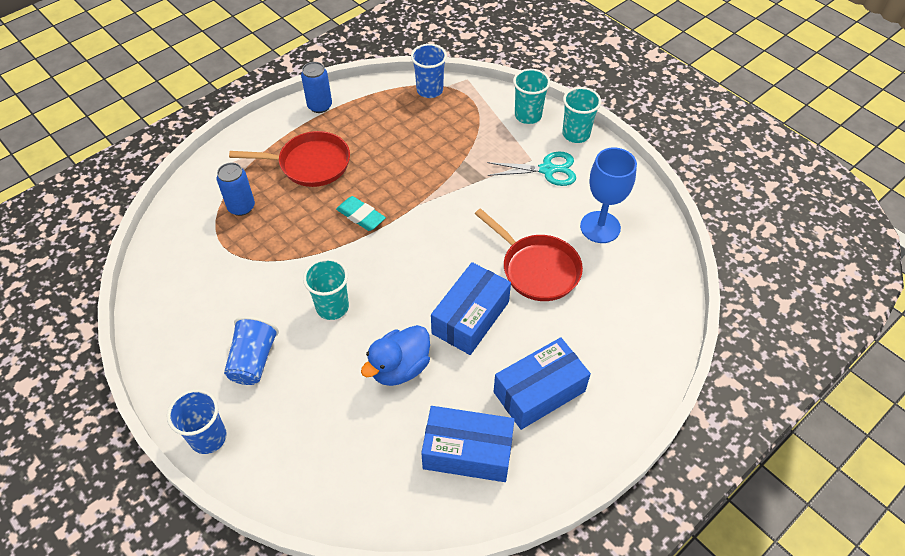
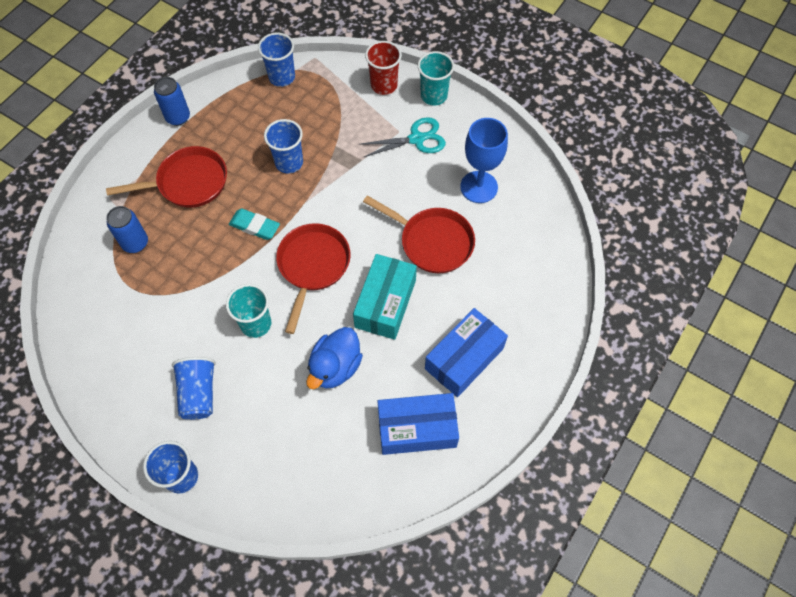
camera: 15 degrees left, 10 degrees up
(407, 265) = (313, 266): none -> red pan
(413, 166) = (289, 163): none -> blue cup
(470, 317) = (385, 303): blue box -> turquoise box
(528, 115) = (384, 85): turquoise cup -> red cup

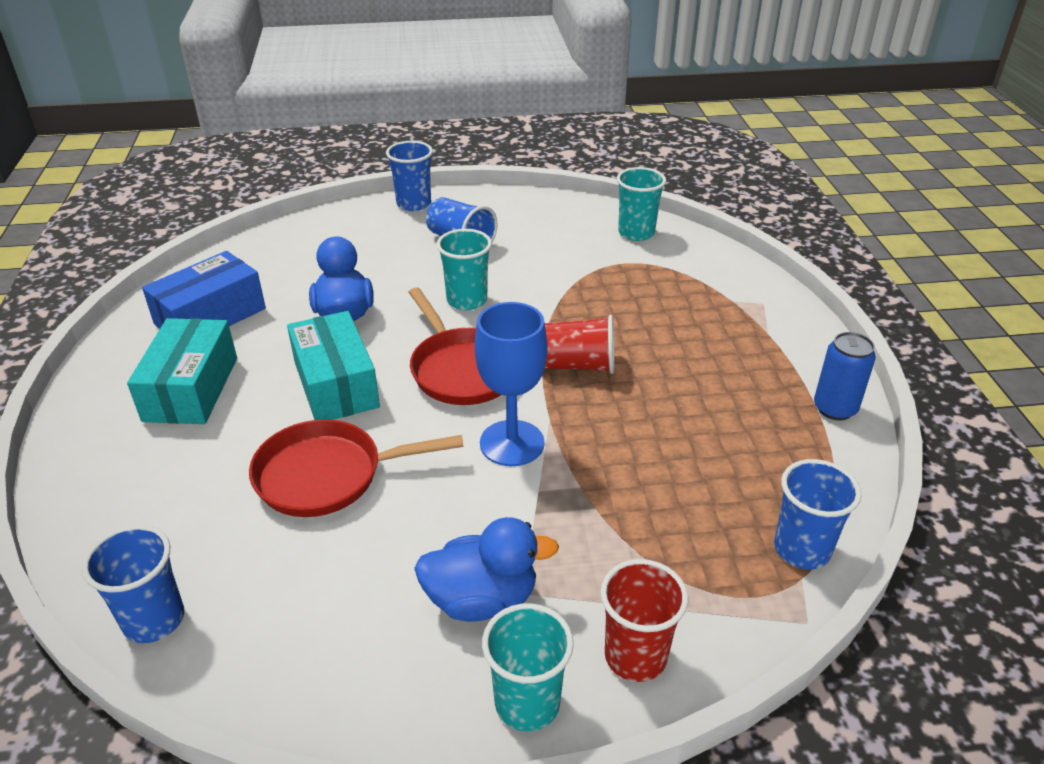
camera: 140 degrees right, 25 degrees down
(86, 312) = (636, 233): none -> turquoise cup
(135, 243) = (675, 288): blue can -> none
(188, 182) = (709, 358): red pan -> none
(254, 226) = (576, 365): turquoise eraser -> red cup
(289, 163) = (627, 447): blue cup -> blue cup (154, 620)
(416, 139) = (482, 599): turquoise scissors -> blue duck
(464, 358) = (191, 389): blue box -> turquoise box
(479, 187) = (309, 590): blue goblet -> blue goblet (512, 443)

